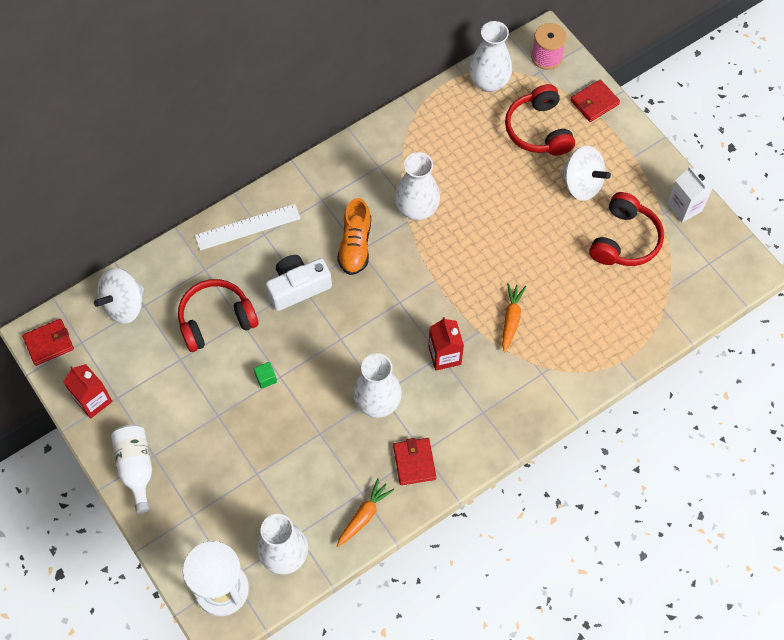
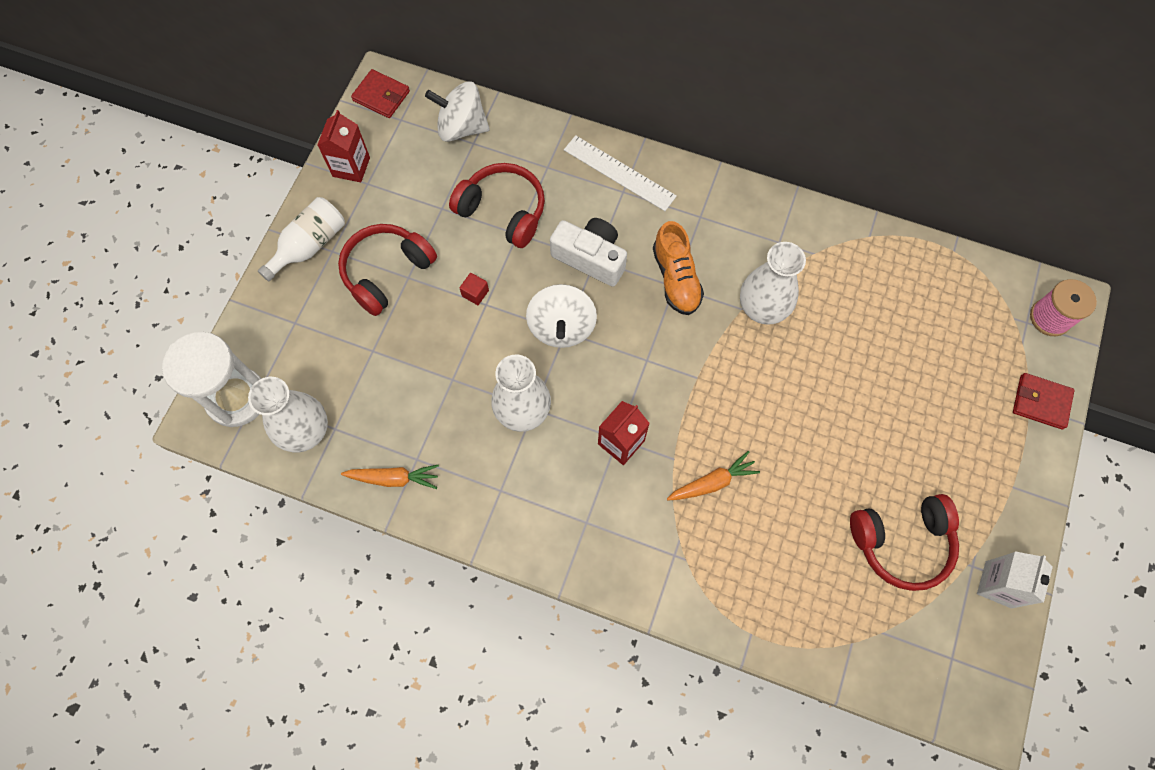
camera: 55 degrees right, 5 degrees up
(266, 378) = (475, 293): green cube -> red cube
(355, 245) = (676, 278): orange shoe -> orange shoe turned 75 degrees counterclockwise
(414, 462) = (483, 489): red wallet -> none
(489, 82) = (967, 281): white vase -> none
(538, 130) = (955, 366): red headphones -> red headphones (386, 272)
(581, 184) = (930, 453): white spinning top -> white spinning top (561, 327)

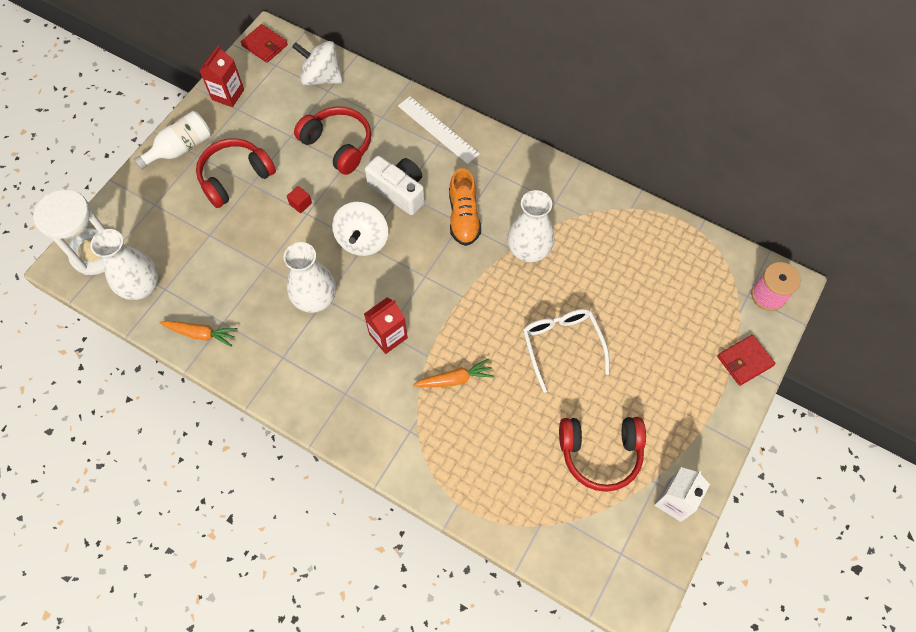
camera: 10 degrees right, 5 degrees down
(828, 419) = (562, 345): none -> white glasses
(1041, 402) = (744, 361): red wallet -> red wallet turned 60 degrees counterclockwise

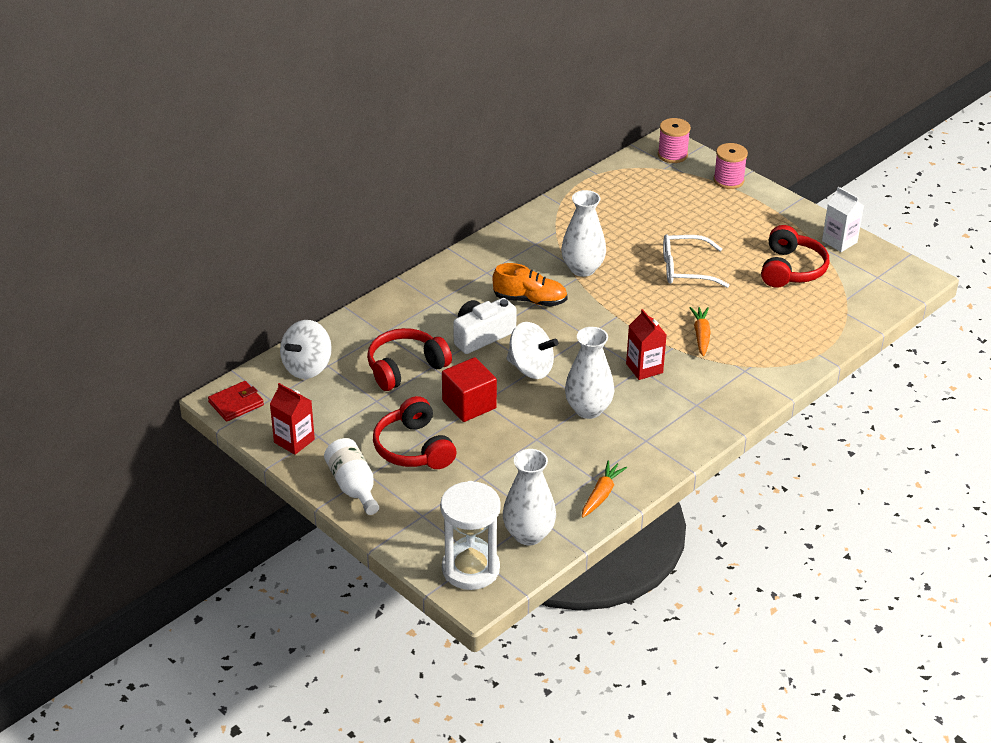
camera: 75 degrees left, 25 degrees down
(300, 204) = (469, 404): red cube -> red cube, size x2.24
(438, 130) = (418, 298): white ruler -> none
(744, 361) = (728, 180): red wallet -> pink spool

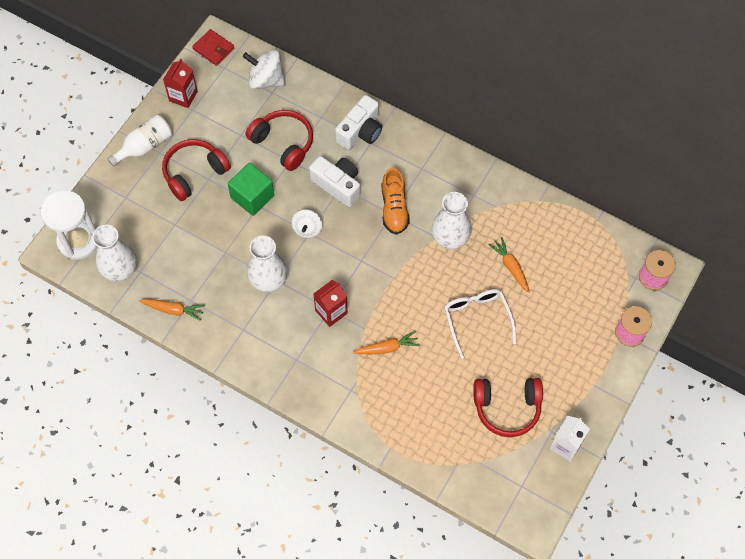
camera: 75 degrees right, 25 degrees up
(417, 306) = (360, 131): none -> white camera
(469, 404) = (252, 197): red cube -> green cube
(531, 368) = (307, 229): white spinning top -> white spinning top, size x0.64
(631, 236) = (511, 267): none -> orange carrot

